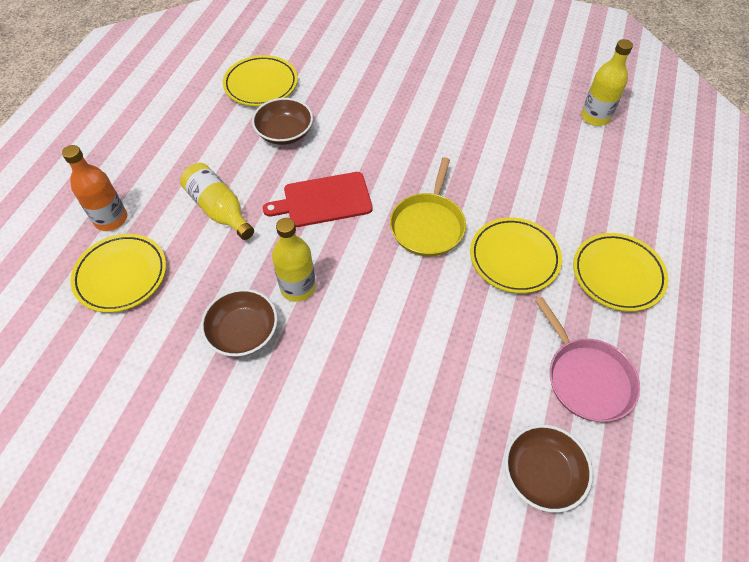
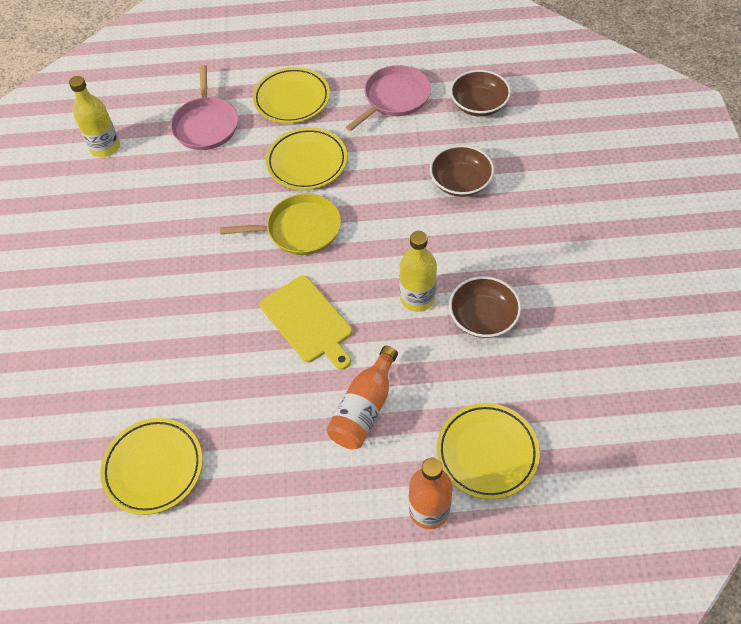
camera: 110 degrees left, 0 degrees up
(219, 210) = (364, 408): yellow bottle -> orange bottle
(284, 133) = (228, 401): brown bowl -> brown bowl (460, 182)
(324, 200) = (308, 321): red cutting board -> yellow cutting board
(601, 192) = (206, 125): none -> pink pan

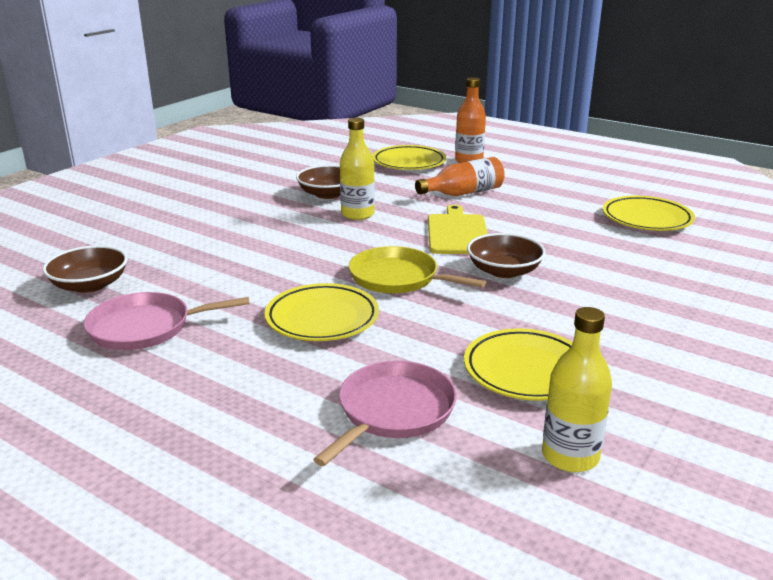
camera: 145 degrees left, 30 degrees down
(292, 99) = (249, 384): yellow plate -> yellow plate (526, 371)
(460, 182) = (214, 249): brown bowl -> brown bowl (504, 271)

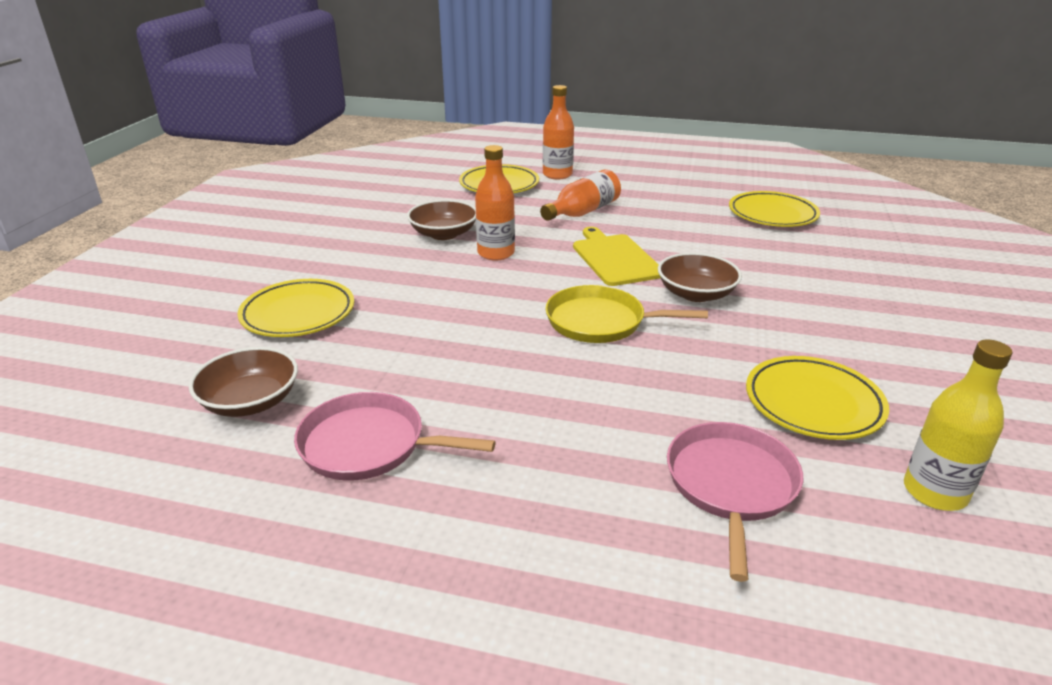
camera: 20 degrees left, 5 degrees up
(145, 327) = (369, 445): pink pan -> pink pan turned 45 degrees clockwise
(322, 318) = (563, 387): yellow plate -> yellow plate (298, 314)
(357, 214) = (496, 253): yellow bottle -> orange bottle

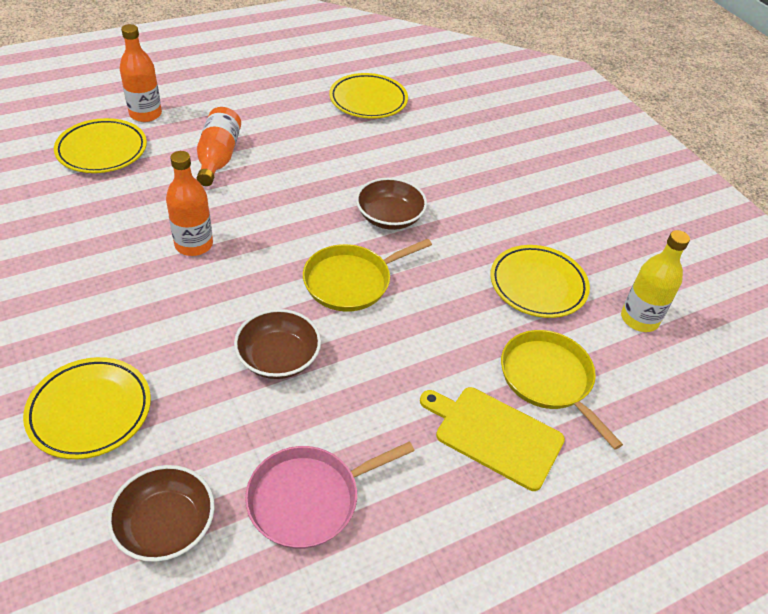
camera: 45 degrees left, 15 degrees up
(444, 234) = (118, 242): brown bowl -> brown bowl (278, 358)
(615, 258) = (298, 205): yellow cutting board -> yellow cutting board (494, 435)
(731, 485) = (549, 379): pink pan -> yellow pan

